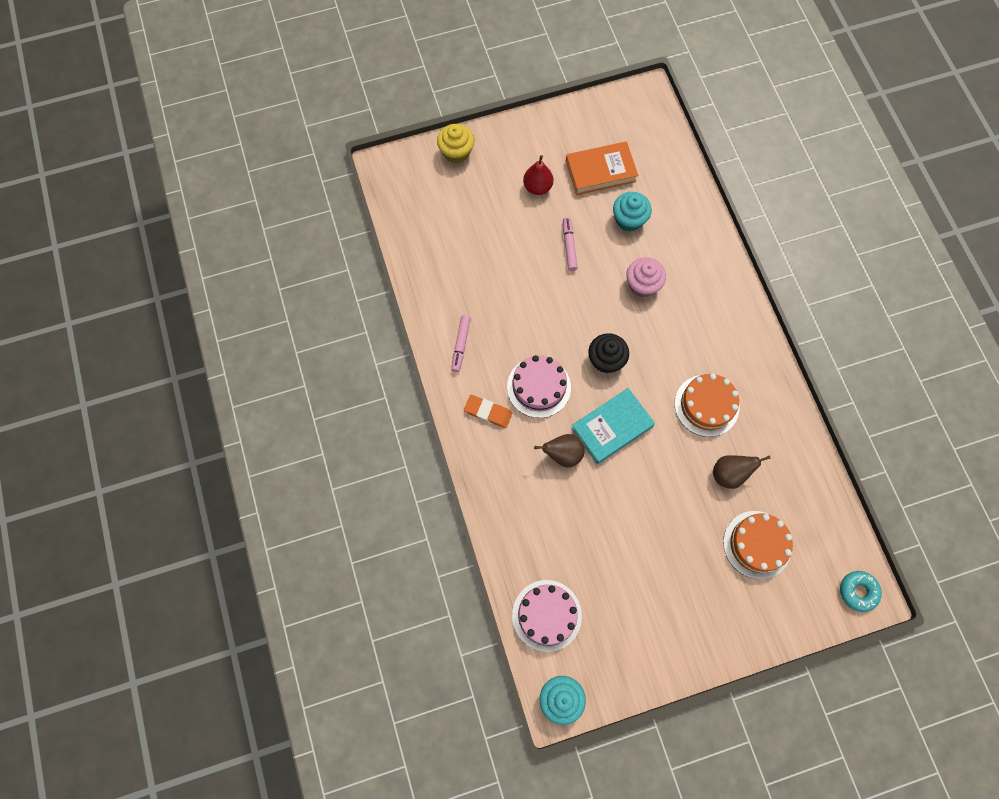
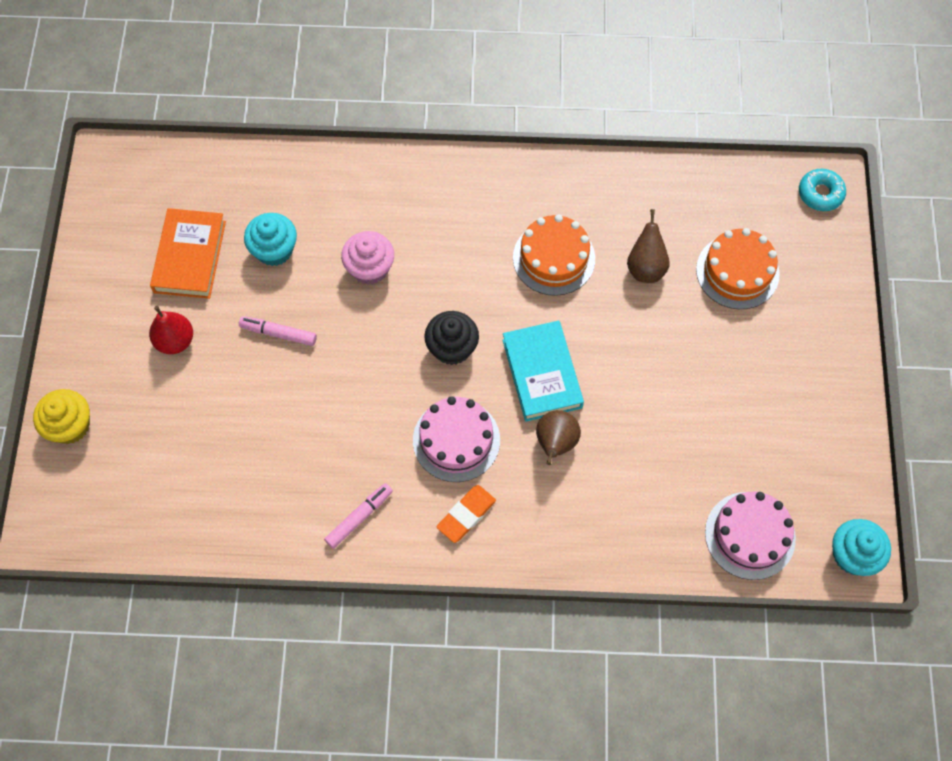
camera: 70 degrees left, 5 degrees down
(461, 345) = (359, 517): pink marker -> pink marker turned 75 degrees counterclockwise

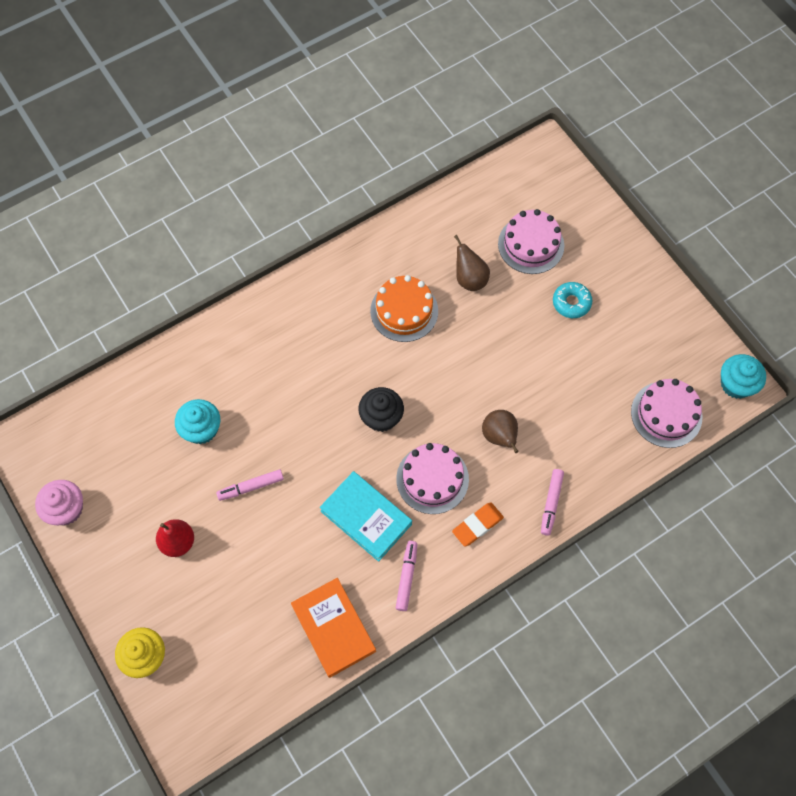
camera: 35 degrees left, 0 degrees up
(190, 257) = (142, 474): orange book -> orange book (333, 628)
(370, 268) = (281, 398): pink cupcake -> pink cupcake (66, 509)
(466, 515) = (477, 525): orange eraser -> orange eraser turned 45 degrees clockwise
(542, 373) = (455, 395): turquoise book -> turquoise book (366, 517)
(557, 543) = (551, 503): none -> pink marker
(737, 271) = (531, 244): orange cake -> pink cake
(820, 193) = (544, 160): turquoise donut -> turquoise donut (571, 303)

